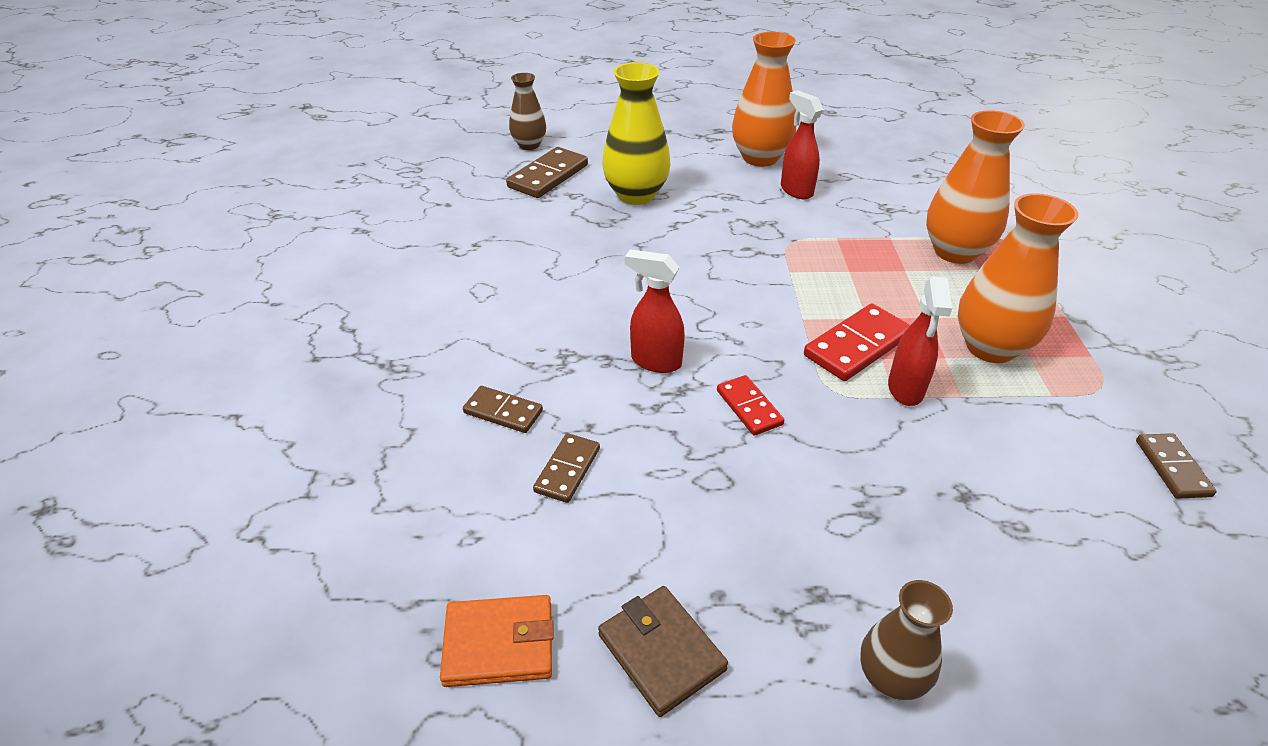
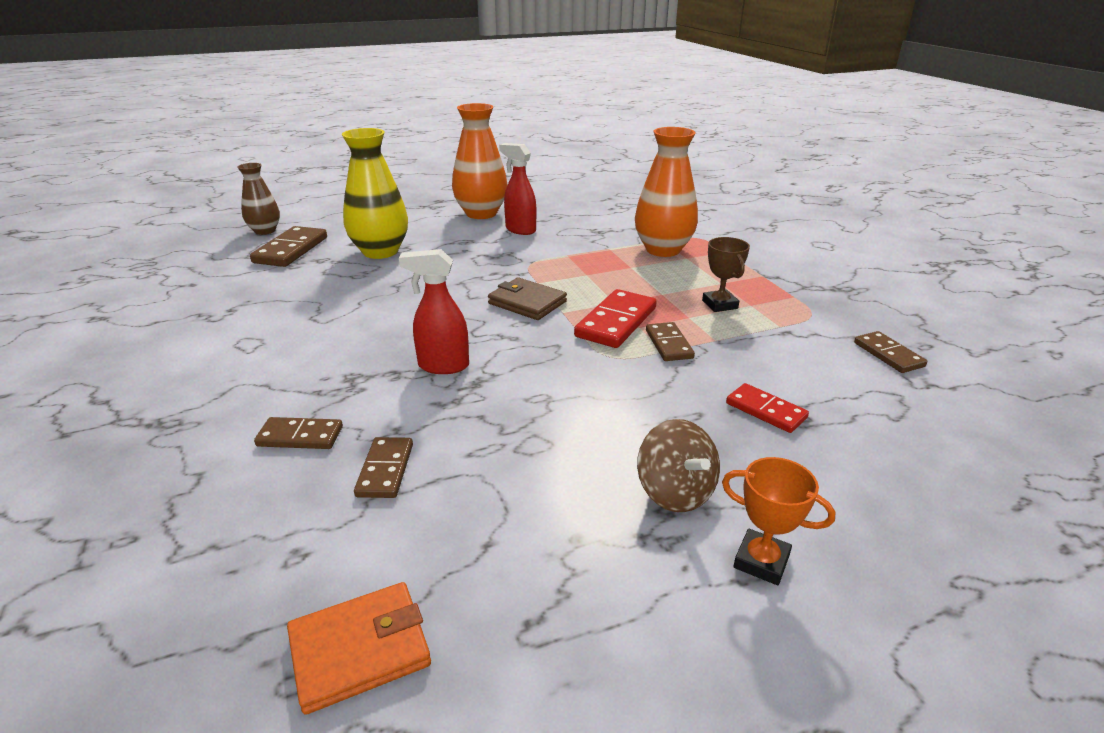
camera: 20 degrees left, 10 degrees down
(661, 652) = (540, 604): brown wallet -> brown wallet (527, 302)
(749, 407) = (543, 383): red domino -> red domino (765, 411)
(835, 575) = (675, 492): none -> brown spinning top
(891, 678) = (761, 561): brown vase -> orange trophy
(905, 389) = (669, 344): red spray bottle -> brown domino
(990, 347) = (719, 304): orange vase -> brown trophy

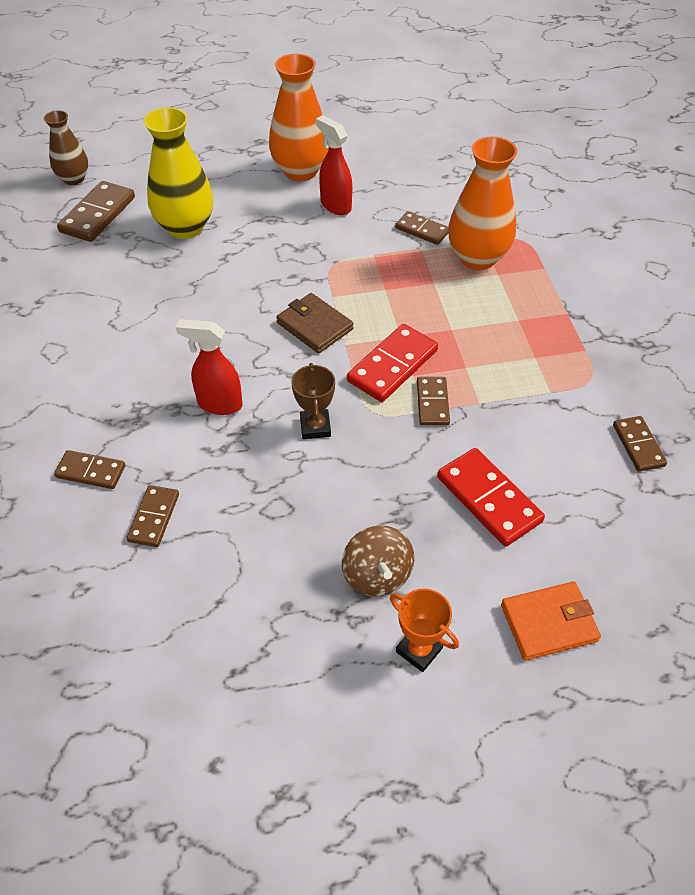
camera: 10 degrees right, 20 degrees up
(360, 649) = (117, 673): orange wallet -> orange wallet (548, 623)
(605, 238) = (422, 230): none -> brown domino
(719, 304) = (503, 353): brown trophy -> brown trophy (315, 427)
(765, 411) = (488, 499): red domino -> red domino, size x1.62

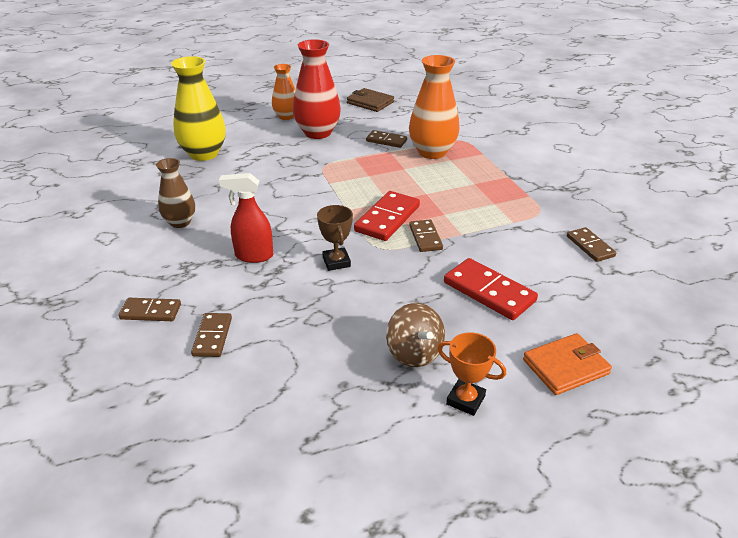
camera: 10 degrees left, 15 degrees down
(74, 179) = (109, 134): brown vase -> brown vase (180, 222)
(97, 214) = (131, 152): brown domino -> none
(300, 171) = (286, 116): orange vase -> orange vase, size x0.60
(314, 326) = (320, 201): brown wallet -> brown wallet (370, 102)
(335, 205) = (317, 133): red spray bottle -> red vase

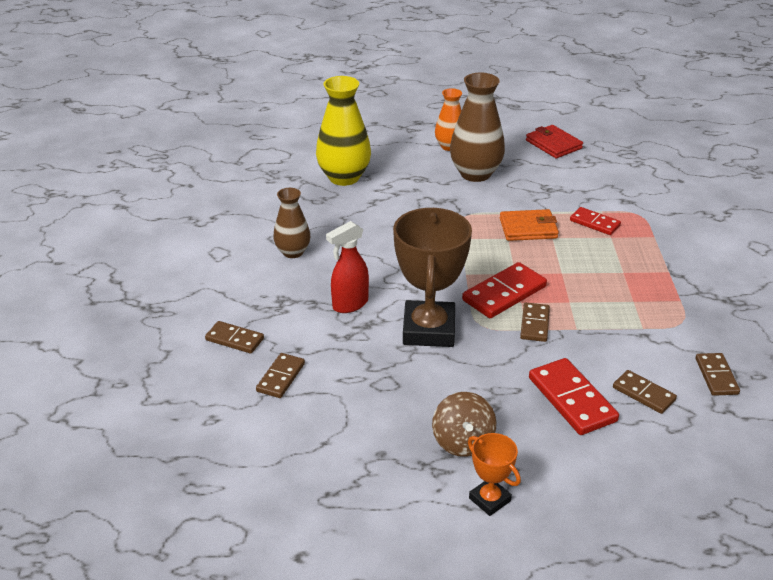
camera: 20 degrees right, 0 degrees up
(253, 256) = (350, 304): red spray bottle -> red spray bottle turned 60 degrees counterclockwise
(317, 133) = (475, 174): red vase -> brown vase
(336, 262) = (429, 330): brown trophy -> brown trophy, size x2.03
(370, 102) = (553, 144): brown wallet -> red wallet
(386, 141) = (548, 198): brown domino -> brown domino (643, 394)
(432, 152) = (594, 223): orange vase -> red domino
(565, 367) = (609, 496): orange wallet -> orange wallet (528, 228)

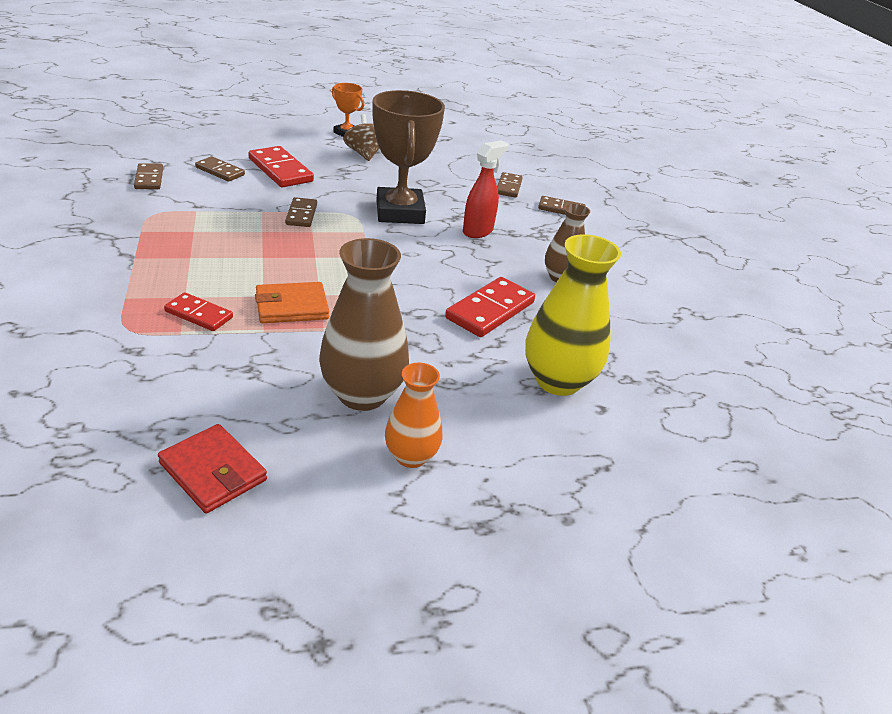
camera: 165 degrees right, 0 degrees up
(504, 293) = (329, 238): red domino -> red domino (490, 310)

